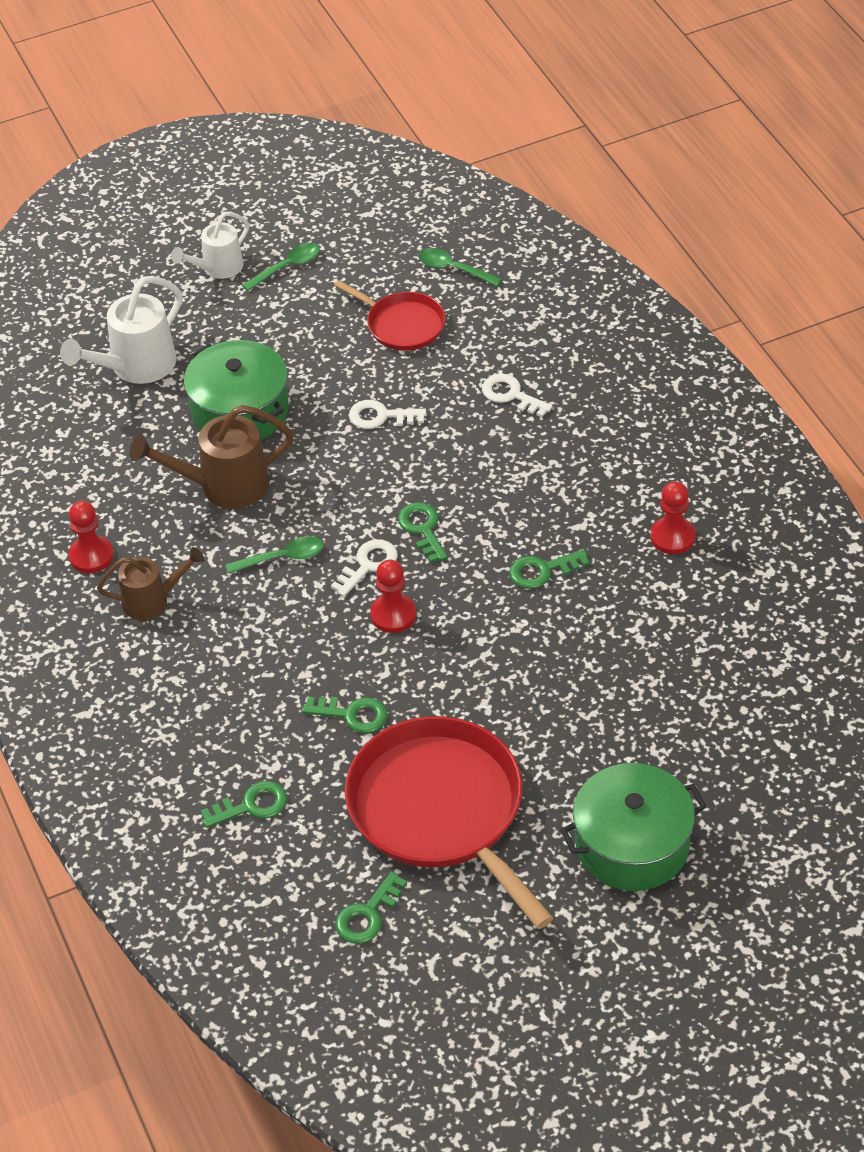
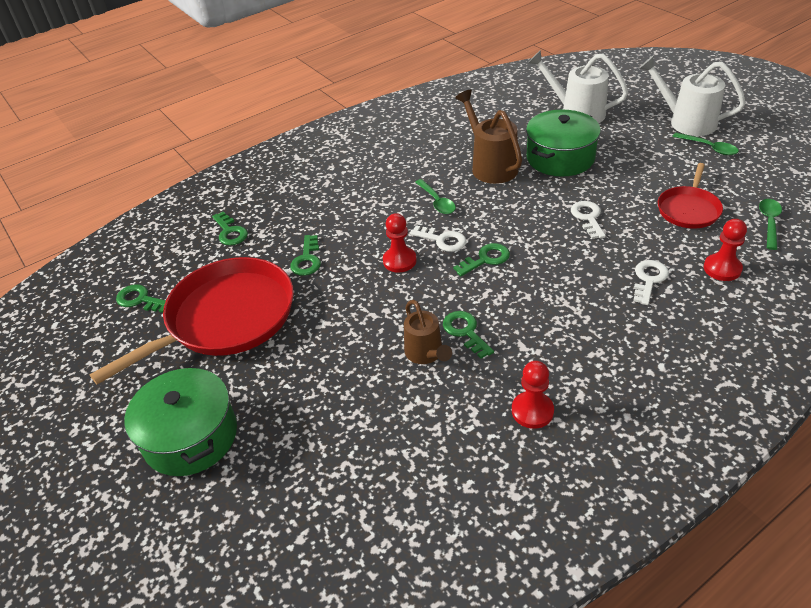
camera: 80 degrees right, 5 degrees down
(91, 556) = (415, 132): red pawn -> red pawn (722, 268)
(152, 600) = (387, 160): brown watering can -> brown watering can (426, 354)
(217, 268) = (685, 121): white watering can -> white watering can, size x1.55

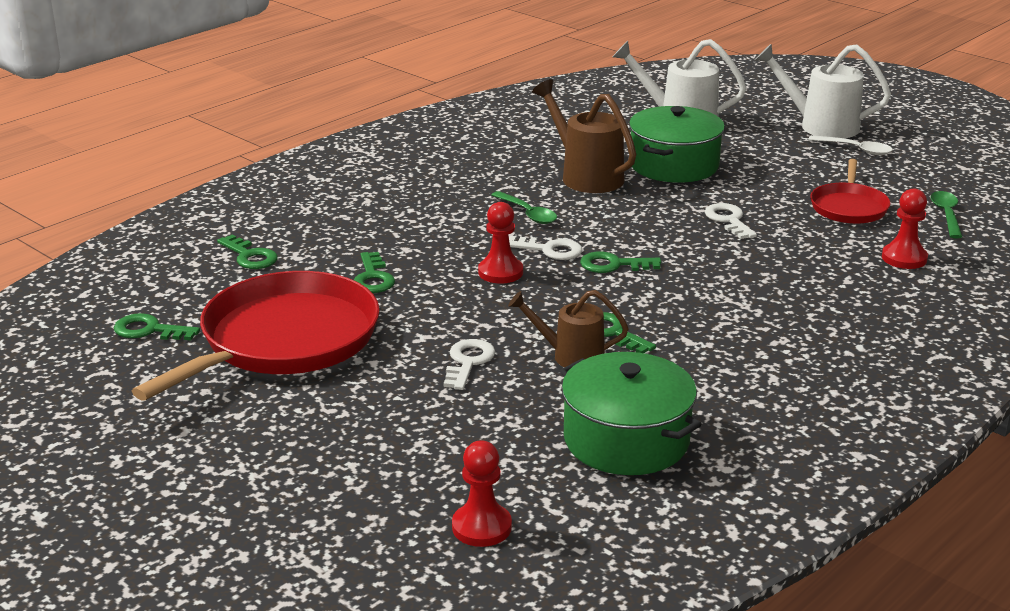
camera: 15 degrees left, 15 degrees down
(190, 436) = (287, 453): green pot -> green pot (626, 440)
(426, 354) = (570, 356): brown watering can -> brown watering can turned 135 degrees clockwise
(486, 259) = (613, 265): green key -> green key turned 135 degrees counterclockwise
(532, 411) = (721, 396): red pawn -> red pawn (481, 527)
(649, 279) = (821, 272): white key -> white key (468, 362)
(709, 148) = (856, 149): green spoon -> white spoon

